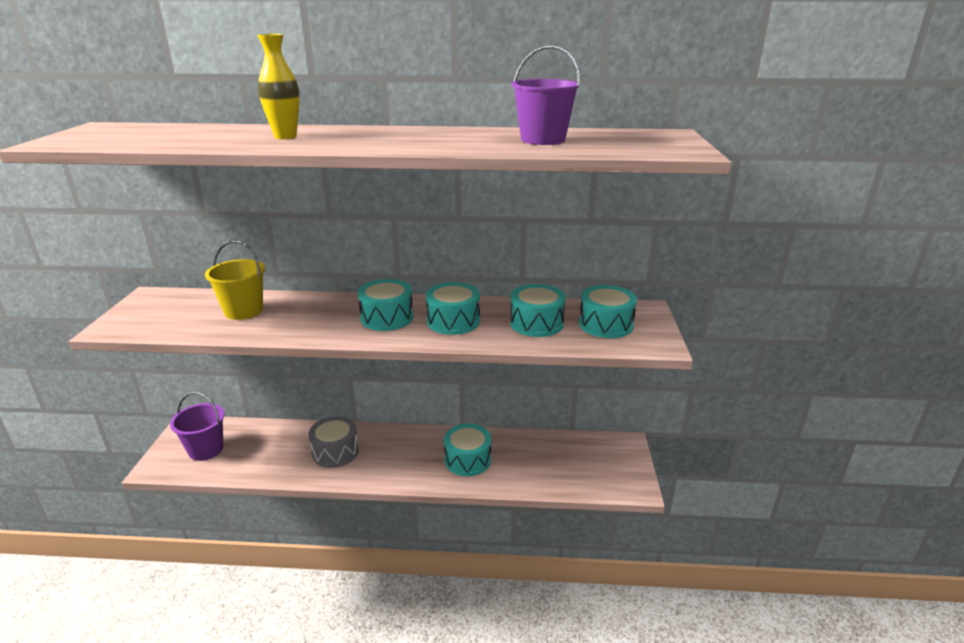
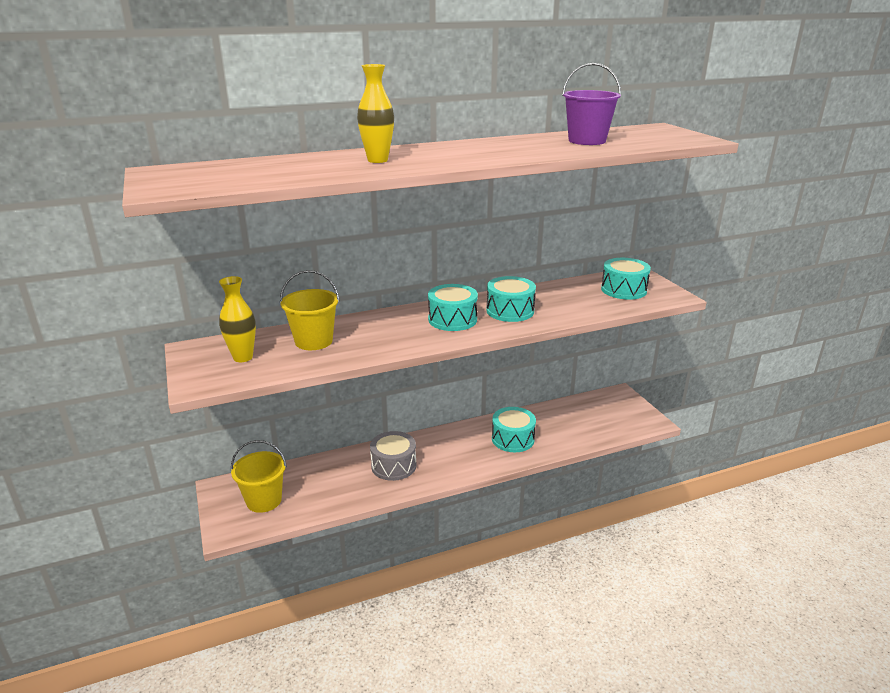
camera: 25 degrees left, 0 degrees up
(172, 312) = (243, 357): none -> yellow vase
(206, 449) = (264, 500): purple bucket -> yellow bucket
(536, 323) = (574, 299): turquoise drum -> none

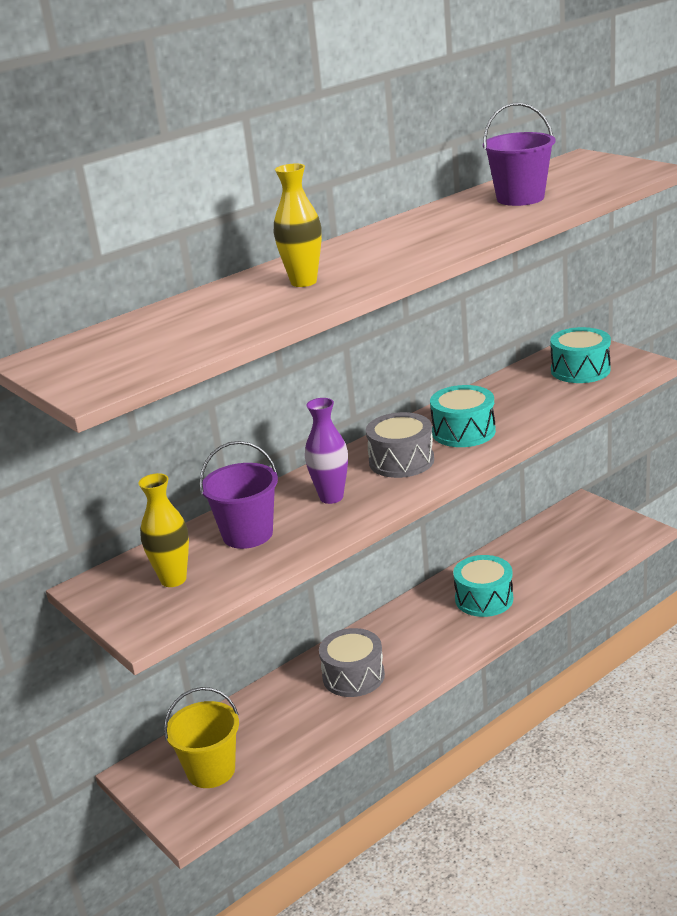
camera: 15 degrees left, 0 degrees up
(313, 341) = (247, 534): yellow bucket -> purple bucket
(387, 331) = (331, 497): none -> purple vase
(452, 319) = (401, 461): turquoise drum -> grey drum

